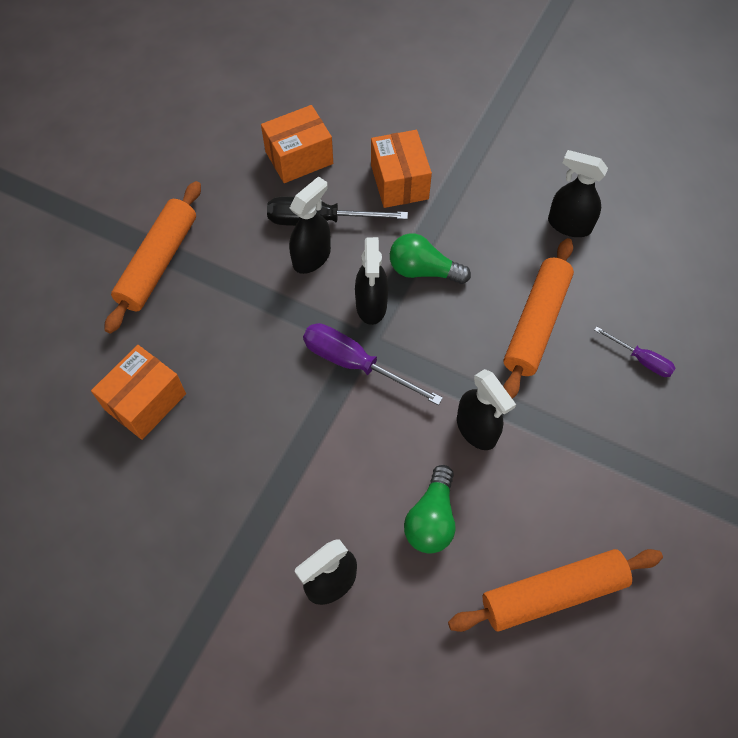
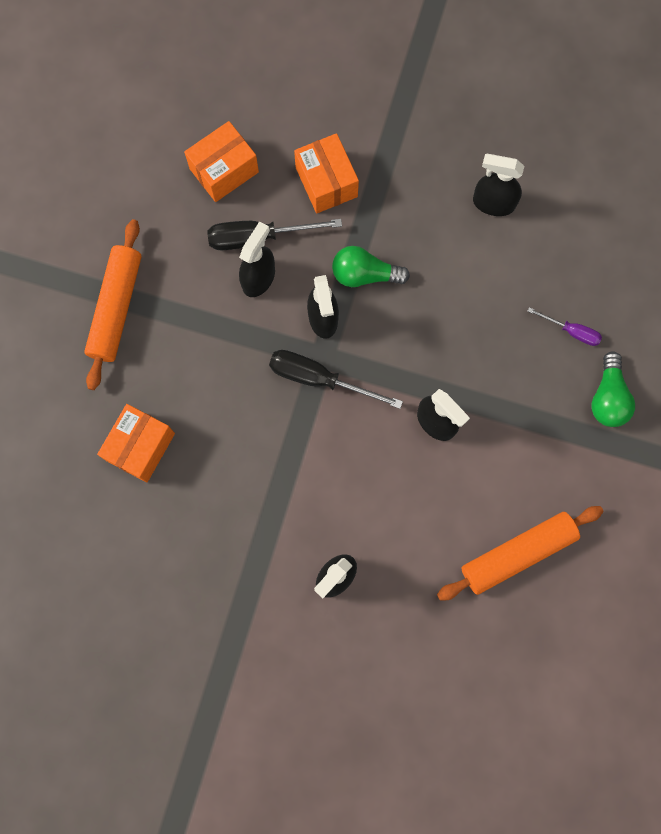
camera: 10 degrees left, 15 degrees up
(355, 364) = (319, 379): purple screwdriver -> black screwdriver
(431, 519) = (409, 509): green light bulb -> green light bulb (608, 397)
(536, 324) = (475, 312): orange rolling pin -> none

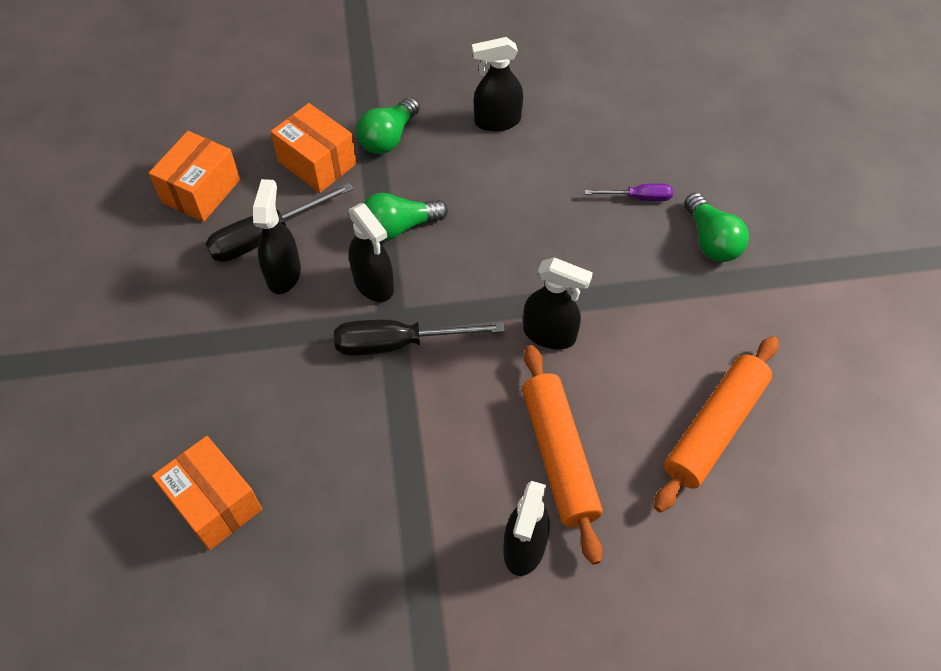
camera: 25 degrees left, 20 degrees down
(116, 308) = (126, 365): orange rolling pin -> orange rolling pin (558, 456)
(140, 447) = (214, 503): orange box -> orange box turned 45 degrees counterclockwise
(395, 181) = (388, 137): none -> green light bulb

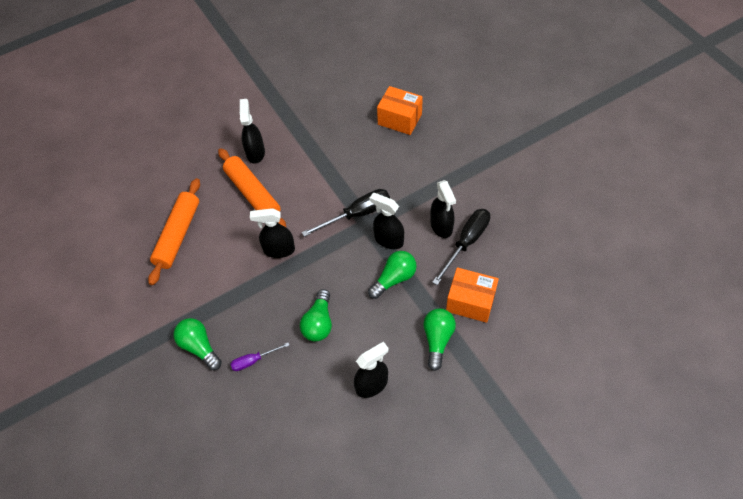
camera: 160 degrees right, 0 degrees up
(201, 191) = (525, 254): orange box -> none
(532, 210) = (319, 323): none -> green light bulb

